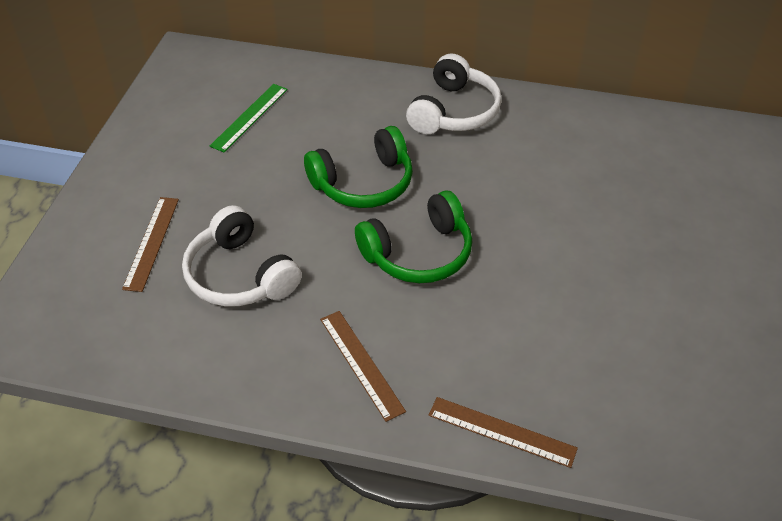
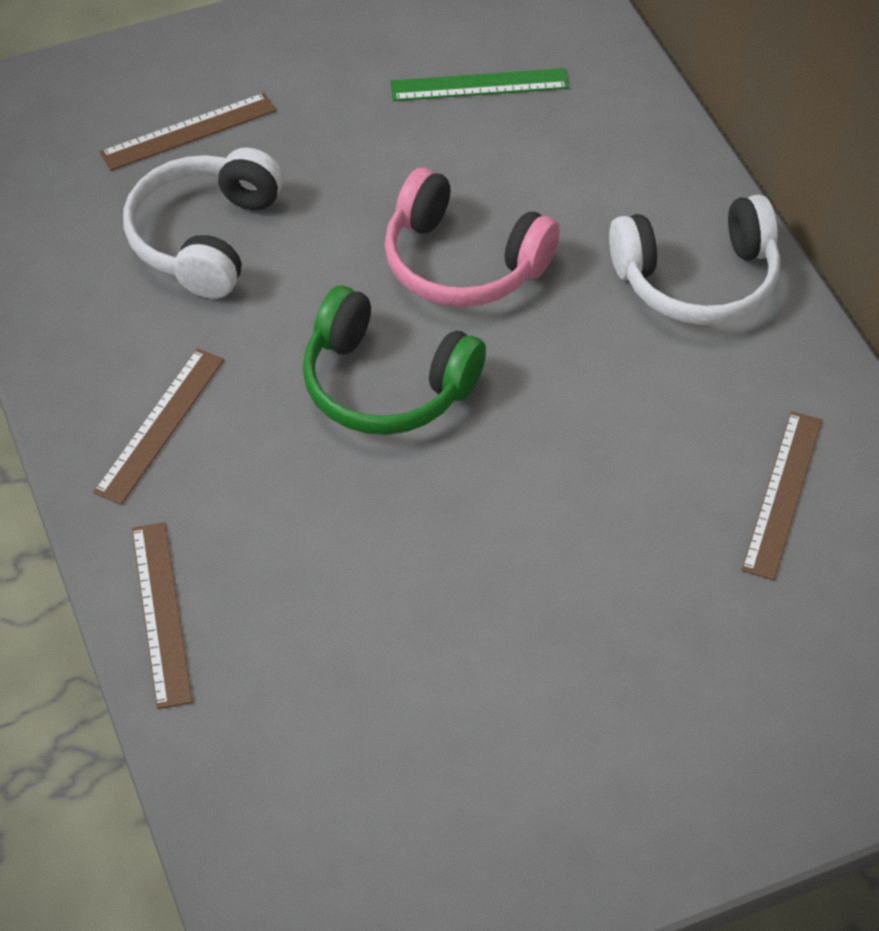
camera: 55 degrees right, 5 degrees up
(363, 183) = (463, 262): green headphones -> pink headphones
(606, 151) = (783, 494): none -> brown ruler

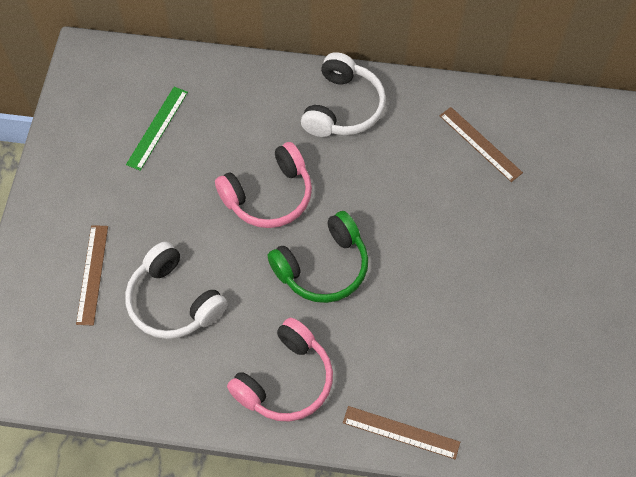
camera: 60 degrees left, 10 degrees up
(160, 425) = (285, 380): brown ruler -> pink headphones

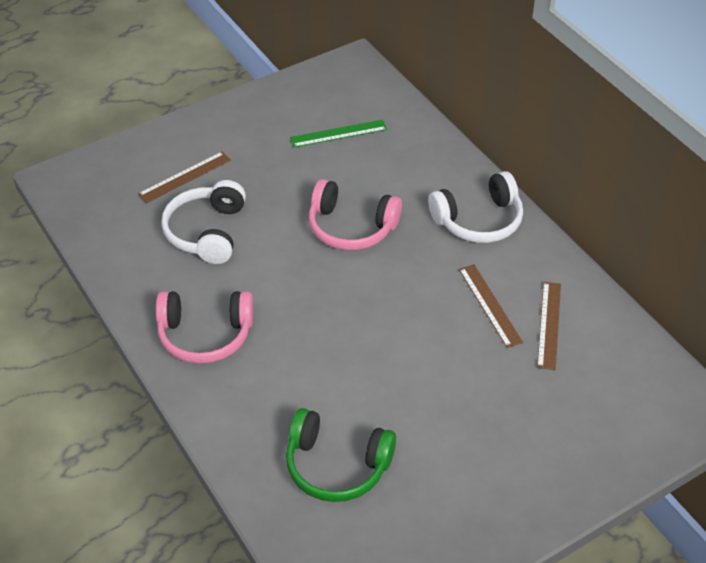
camera: 50 degrees right, 15 degrees down
(322, 267) = (324, 296): green headphones -> green headphones (337, 465)
(401, 432) = (229, 435): brown ruler -> brown ruler (490, 305)

